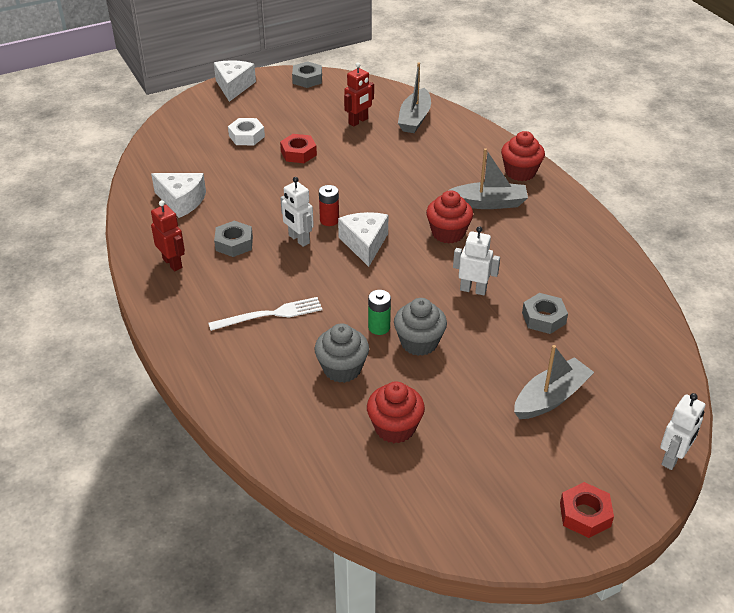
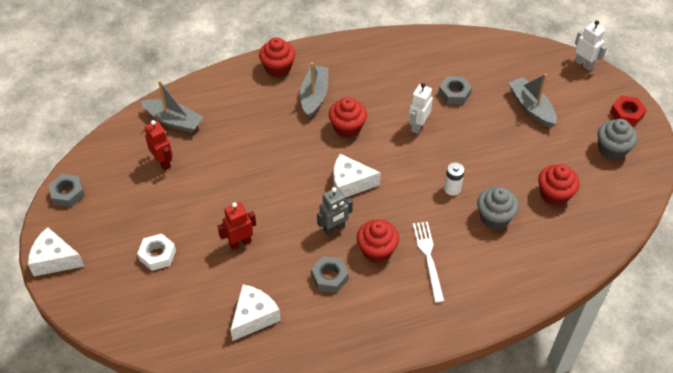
camera: 80 degrees left, 10 degrees up
(172, 263) = (348, 327): red robot -> red robot (240, 243)
(274, 273) = (377, 250): none -> red cupcake
(298, 153) = (201, 215): red nut -> none
(298, 239) = (334, 228): white robot -> grey robot
(329, 220) = (312, 203): red battery -> none
(379, 327) = (452, 189): green battery -> white battery
(419, 342) = (471, 167): grey cupcake -> grey cupcake (612, 149)

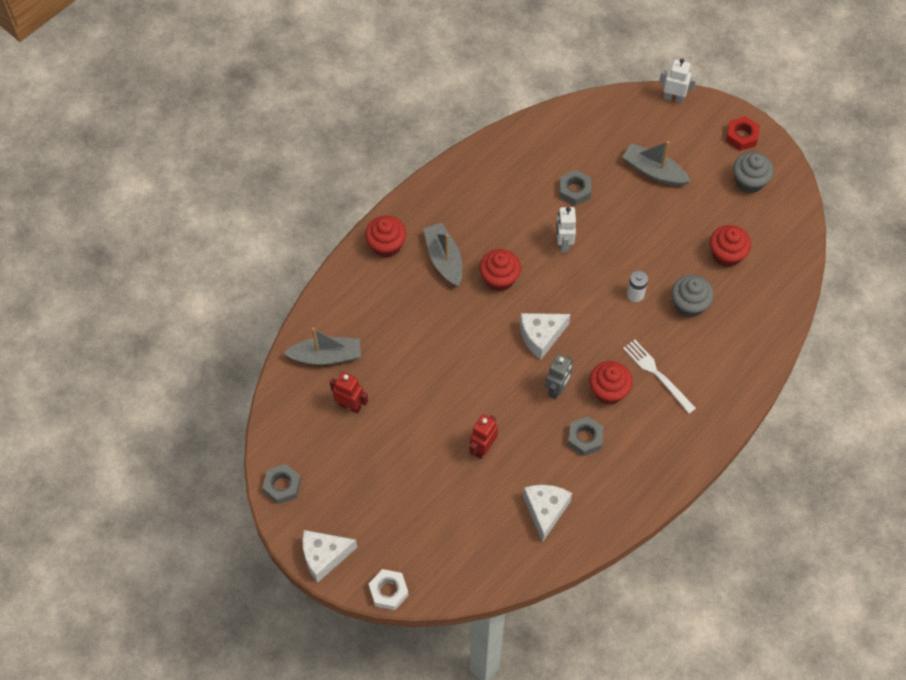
camera: 30 degrees left, 10 degrees up
(157, 255) = (416, 500): white nut -> white nut (388, 591)

